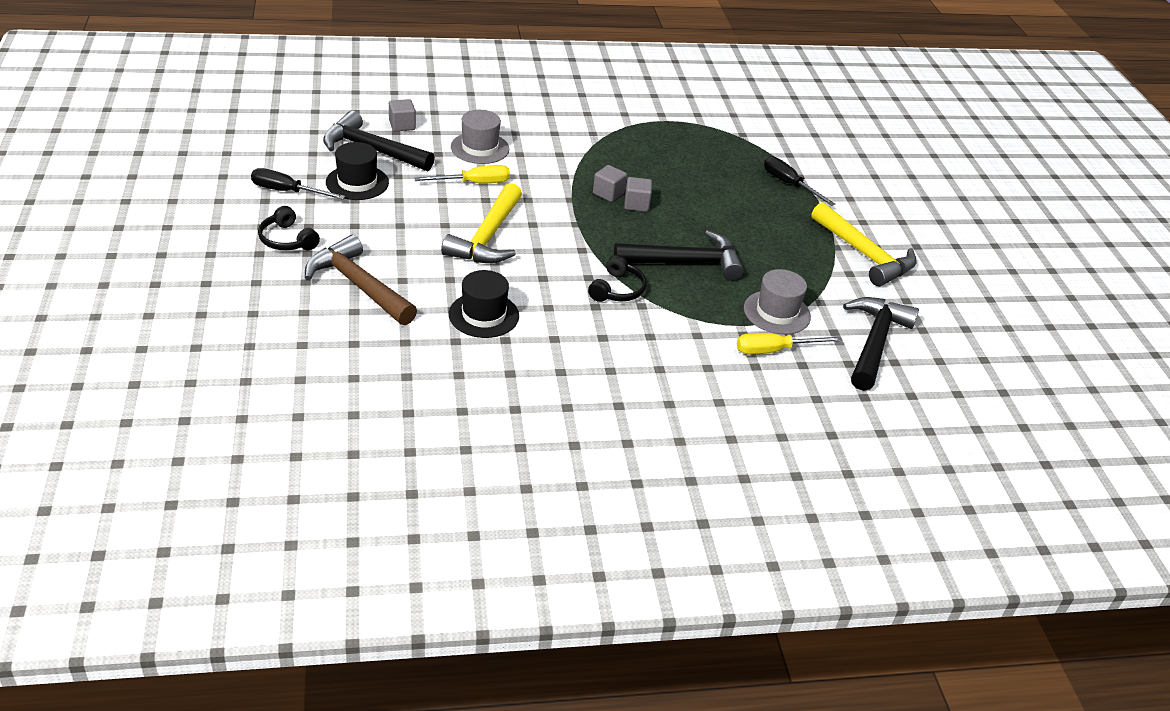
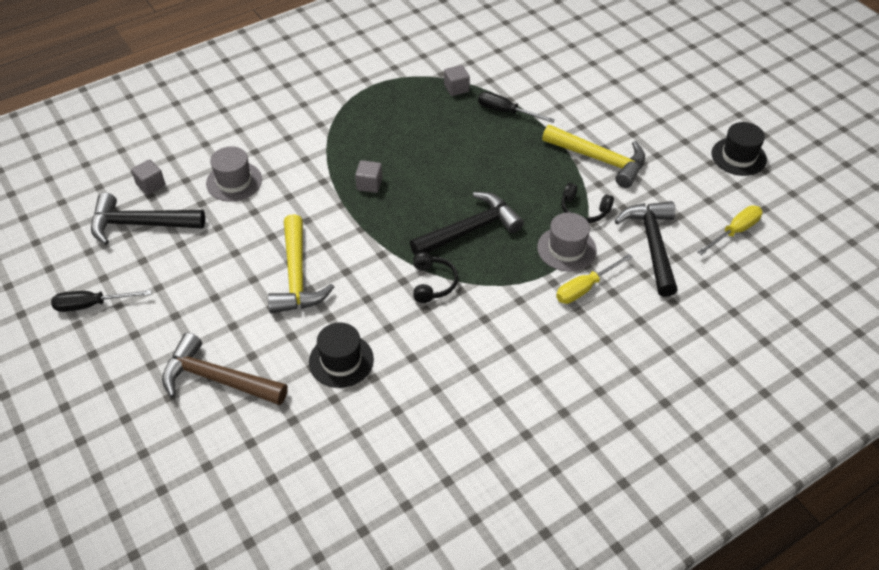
camera: 20 degrees left, 10 degrees up
(287, 240) = (124, 359): black headphones -> black headphones (584, 210)
(357, 182) = (149, 267): black hat -> black hat (738, 156)
(474, 183) = (251, 222): yellow screwdriver -> yellow screwdriver (734, 232)
(636, 204) = (398, 186): grey cube -> grey cube (456, 88)

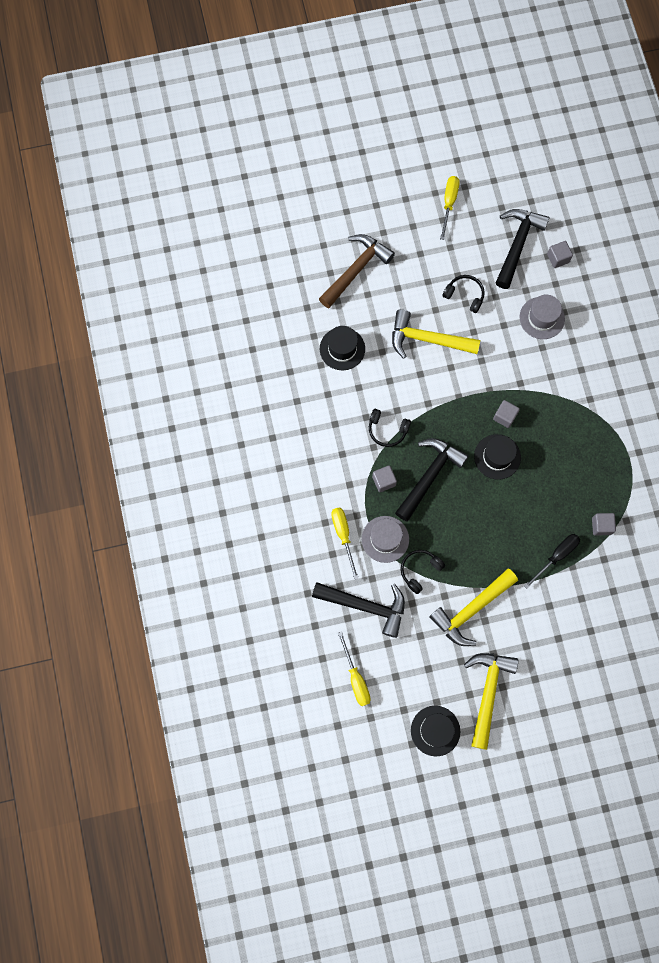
camera: 110 degrees right, 25 degrees up
(92, 305) = (449, 203): black screwdriver -> yellow screwdriver
(224, 256) = (464, 295): none -> black headphones
(420, 179) = (497, 457): none -> black hat
(470, 230) = (429, 476): black hammer -> black hammer turned 135 degrees counterclockwise
(498, 269) = (384, 481): none -> grey cube
(673, 129) = (488, 692): none -> yellow hammer

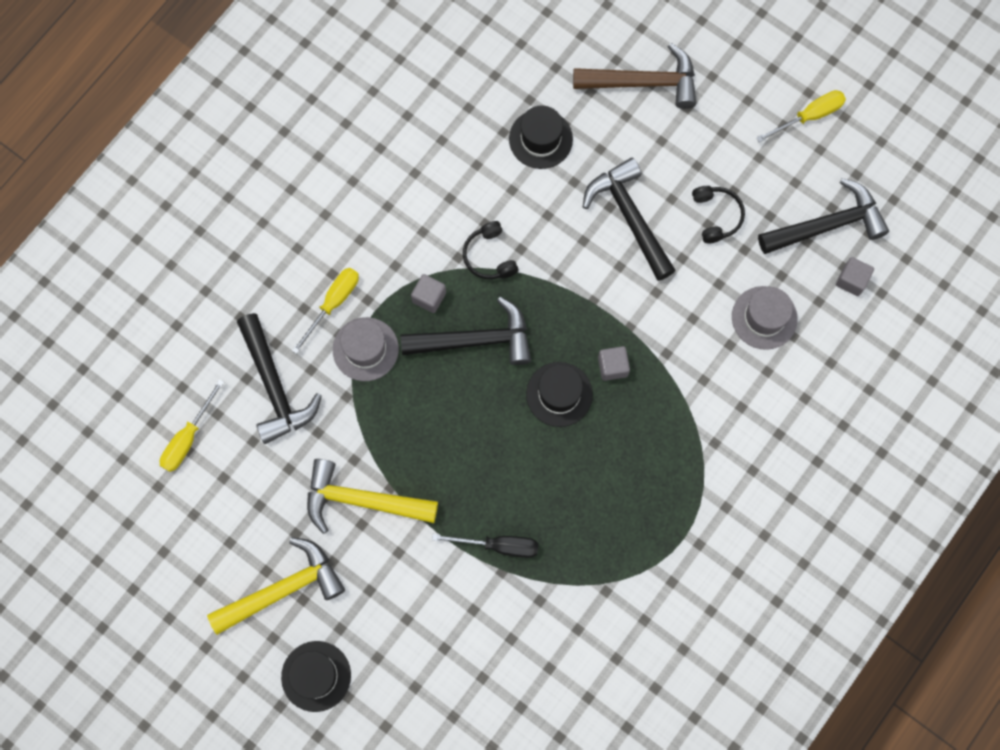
camera: 50 degrees right, 0 degrees up
(419, 570) = (361, 412): black headphones -> none
(427, 339) = (629, 217): yellow hammer -> black hammer
(435, 730) = (197, 565): black hat -> black hat (316, 676)
(601, 526) = (576, 568): grey cube -> none

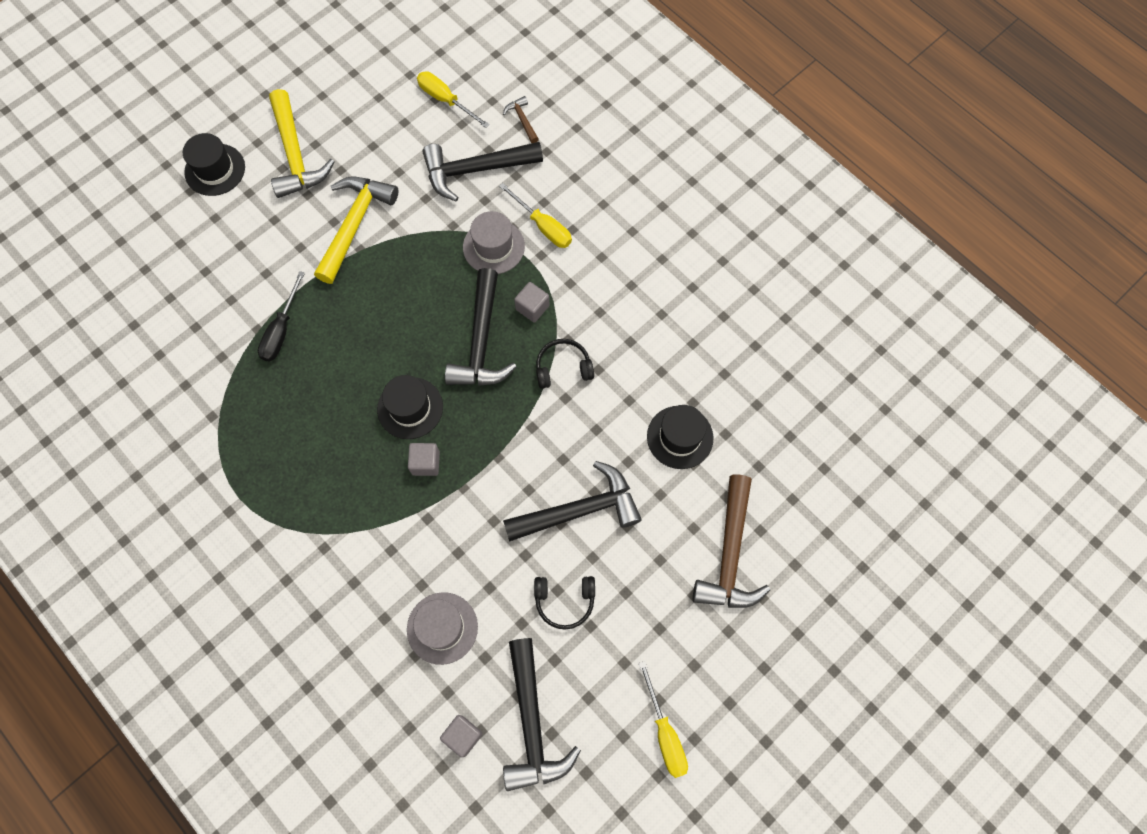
camera: 100 degrees right, 5 degrees down
(203, 349) = (522, 120): none -> brown hammer

